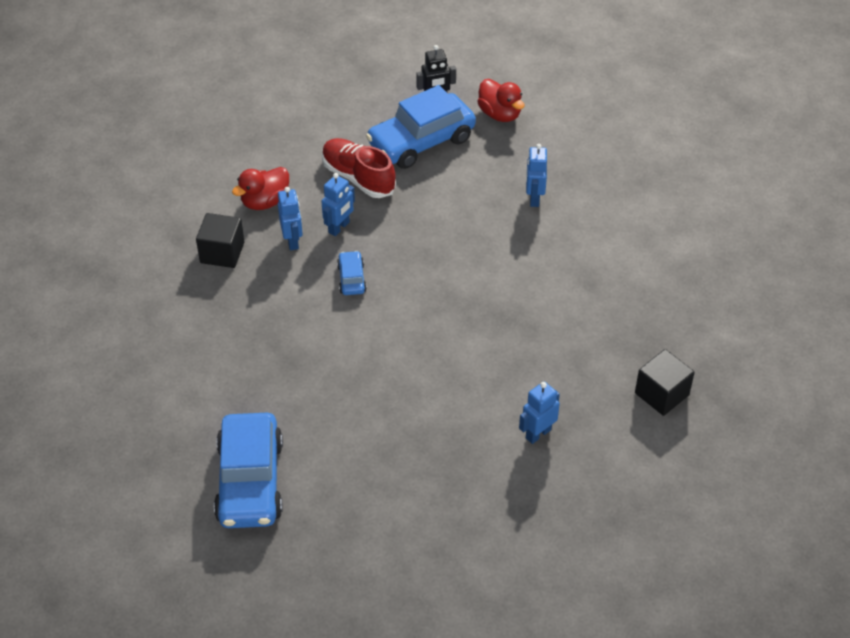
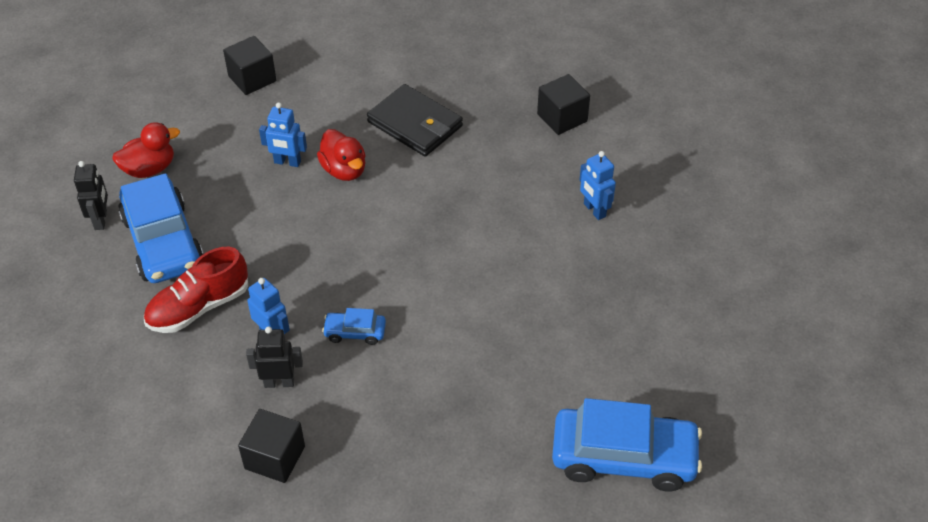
camera: 80 degrees left, 0 degrees up
(265, 201) = (203, 404): red duck -> red duck (344, 170)
(292, 241) = (279, 382): blue robot -> black robot
(612, 279) = (415, 124): none -> black wallet
(633, 153) = (252, 79): none -> black cube

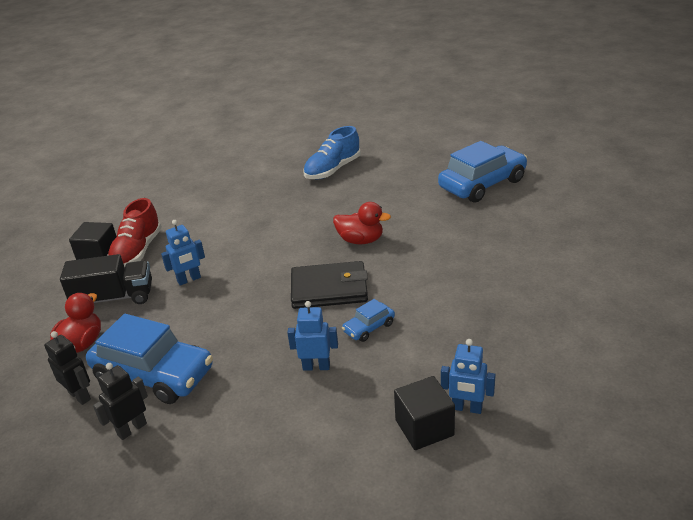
camera: 40 degrees left, 15 degrees down
(198, 307) = (238, 390): red shoe -> red shoe (137, 251)
(216, 137) = (114, 298): none -> black truck
(279, 382) = (361, 387): black robot -> black robot (132, 429)
(344, 170) = (236, 261): red duck -> red duck (360, 240)
(415, 124) = (249, 217): black wallet -> black wallet (329, 289)
(562, 118) = (332, 170): black cube -> blue shoe
(594, 210) = (413, 193): blue robot -> blue robot (467, 408)
(623, 457) = (606, 275): blue car -> blue car (482, 184)

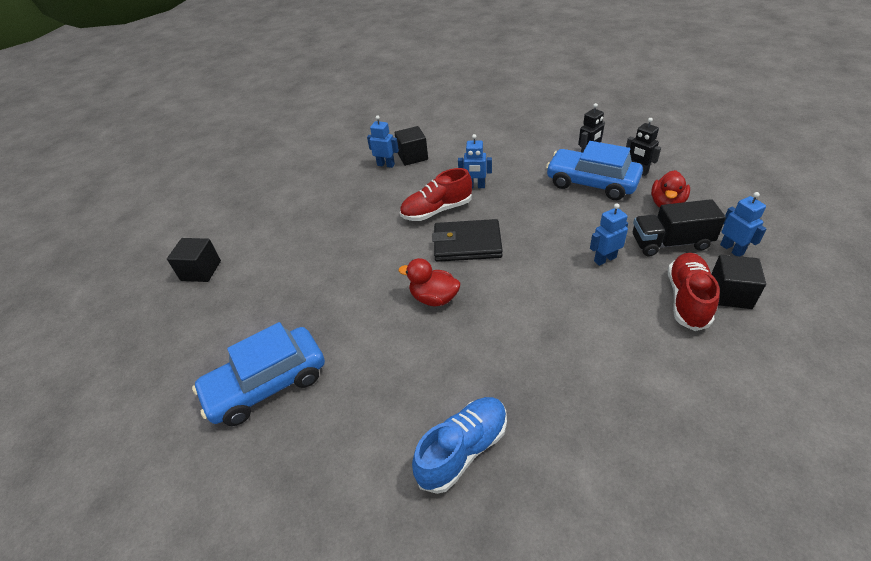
camera: 175 degrees left, 10 degrees up
(61, 294) = (731, 249): none -> blue robot
(369, 327) = (436, 210): blue car -> red shoe
(626, 250) = (201, 271): none -> black cube

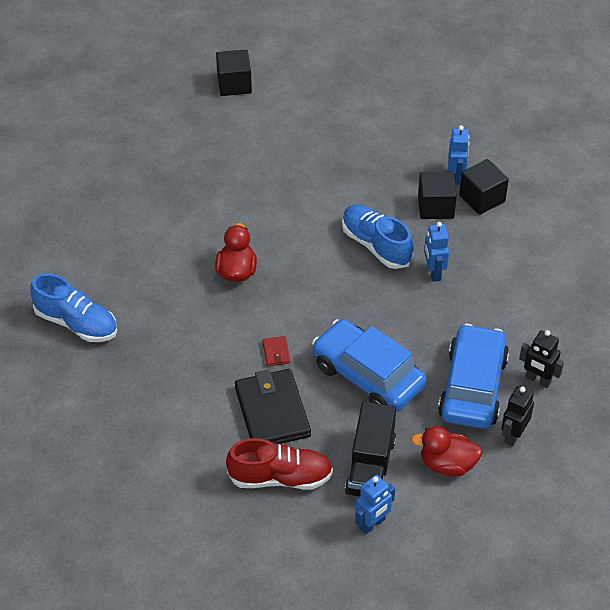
camera: 70 degrees right, 5 degrees up
(267, 384) = (114, 182): blue car -> blue car (368, 376)
(436, 210) = (376, 245): red shoe -> blue shoe
(467, 244) = (324, 283): black wallet -> black wallet (272, 412)
(539, 283) = (276, 352): none -> red wallet
(605, 259) = (327, 406): blue robot -> none
(670, 243) = (370, 466): black truck -> black truck turned 150 degrees counterclockwise
(729, 294) = (296, 515): black cube -> black cube (435, 207)

